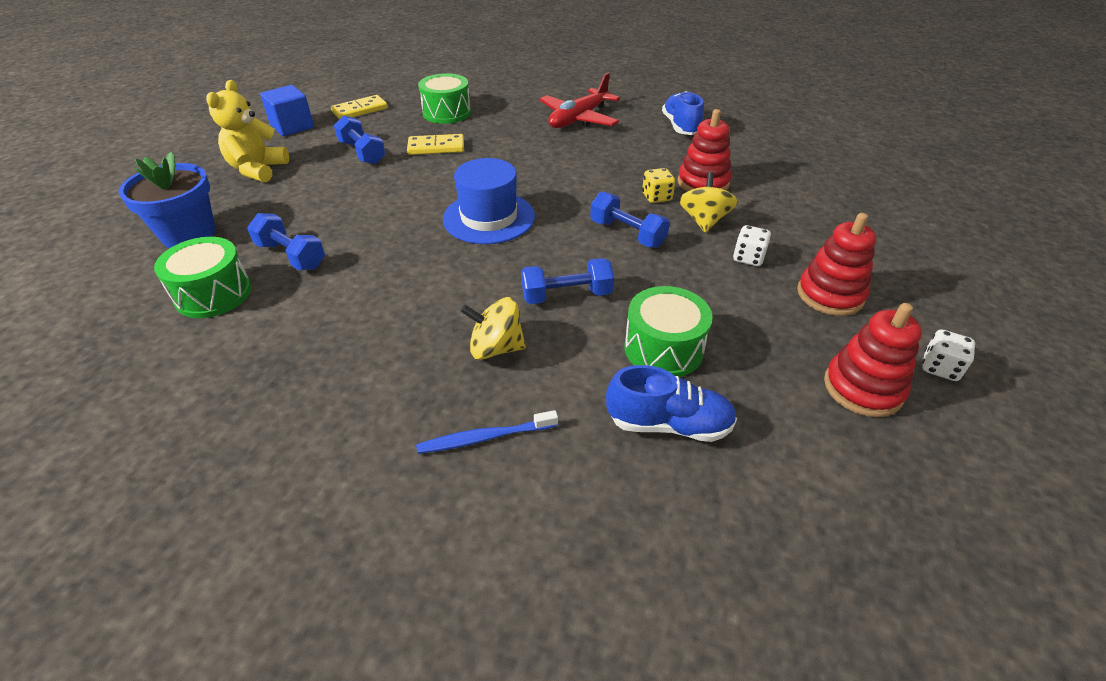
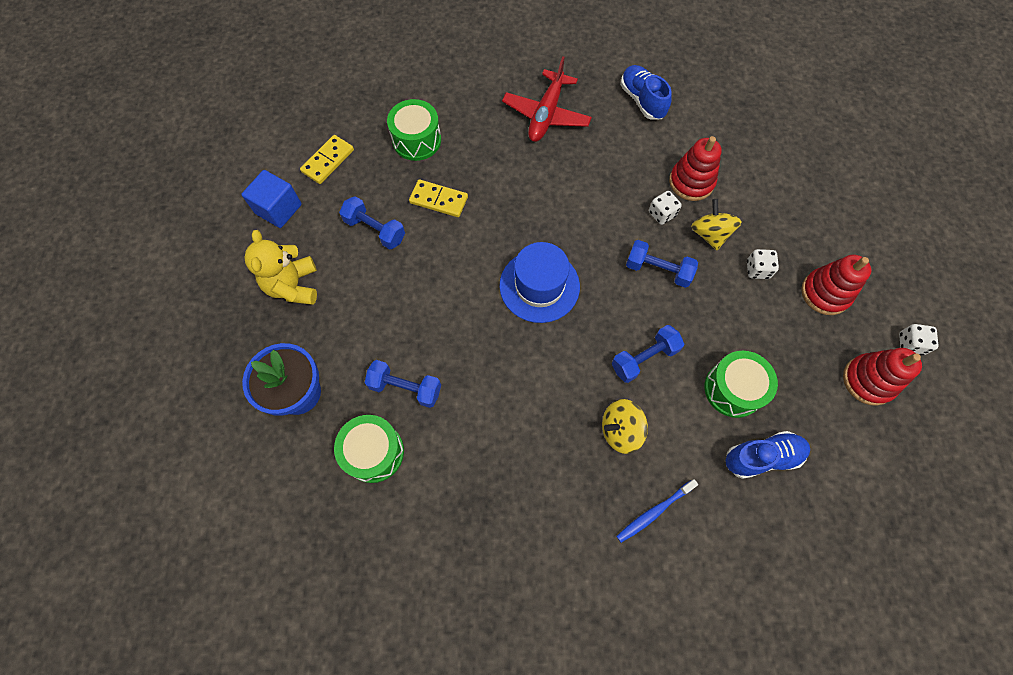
camera: 20 degrees left, 25 degrees up
(436, 147) = (439, 200): yellow domino -> yellow domino turned 45 degrees clockwise
(656, 197) = (662, 214): yellow dice -> white dice

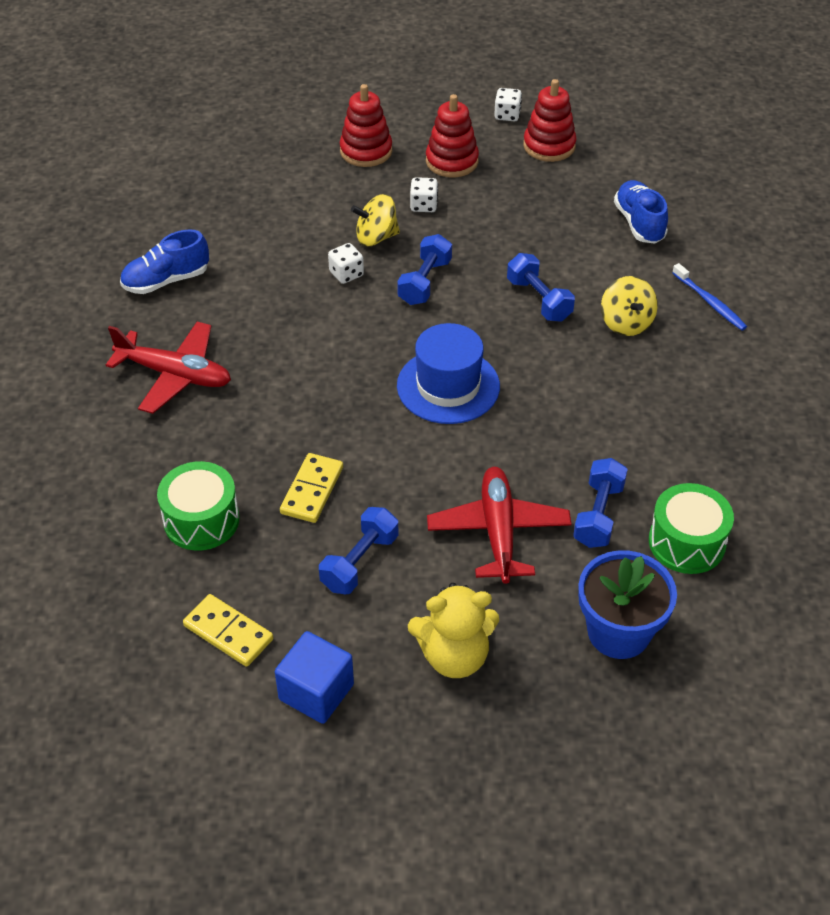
camera: 90 degrees left, 20 degrees down
(394, 317) = (498, 531): none -> red plane
(691, 182) = (301, 246): red stacking toy -> red stacking toy (366, 151)
(733, 389) = (568, 236): green drum -> none

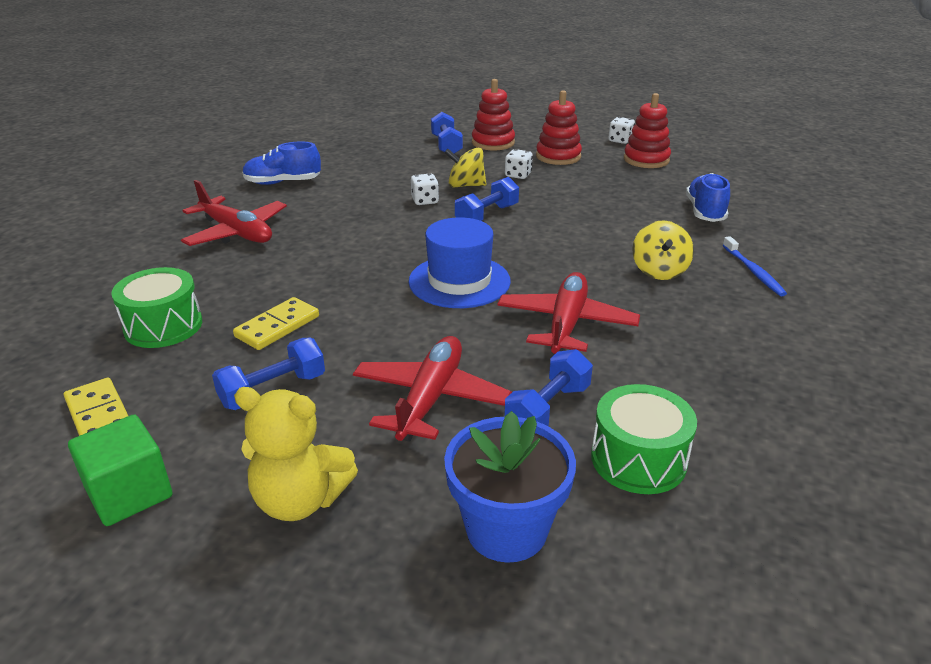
camera: 20 degrees right, 15 degrees down
(316, 692) = (129, 493): blue cube -> green cube
(539, 300) = (582, 242): blue dumbbell -> blue dumbbell (446, 146)
(571, 415) = (566, 324): none -> red plane

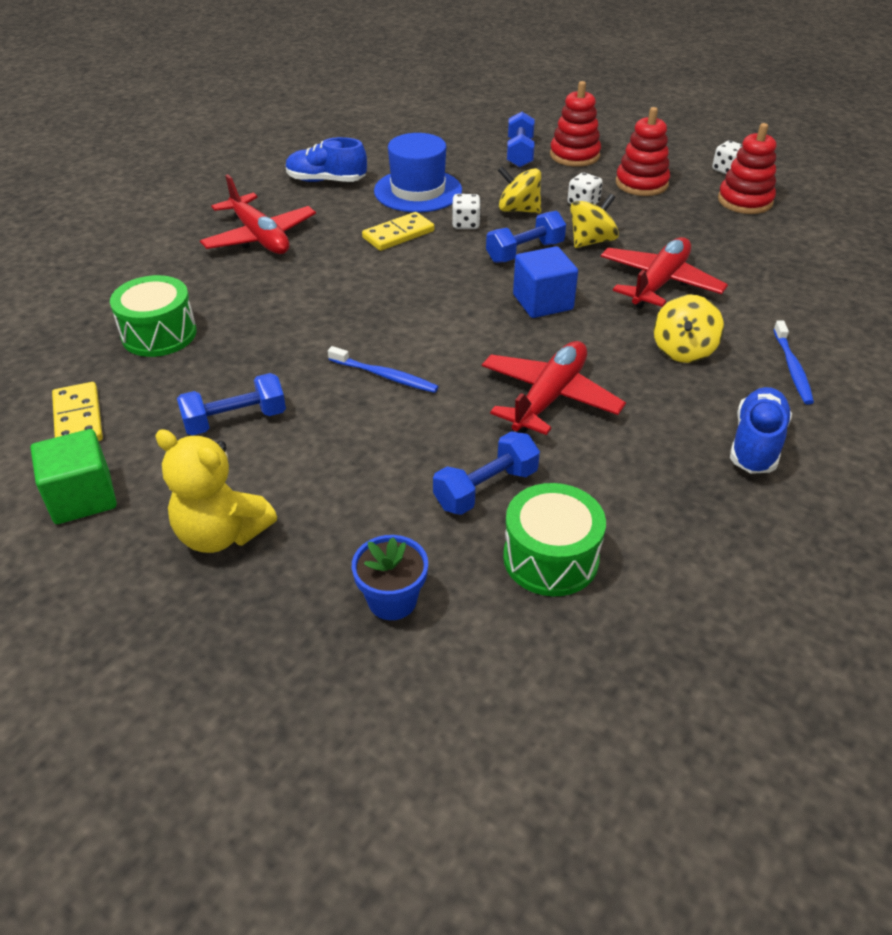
camera: 15 degrees right, 10 degrees up
(277, 326) = (262, 352): yellow domino -> yellow domino (398, 234)
(407, 329) = (385, 376): none -> blue toothbrush
(430, 399) = (377, 456): red plane -> red plane (659, 283)
(459, 281) = (460, 329): blue hat -> blue hat (418, 191)
(506, 529) = (392, 600): blue flower pot -> blue flower pot, size x0.63
(521, 251) = (542, 302): none -> blue cube
(539, 201) = (591, 241): none -> yellow spinning top
(705, 212) = (778, 282): blue shoe -> blue shoe (756, 444)

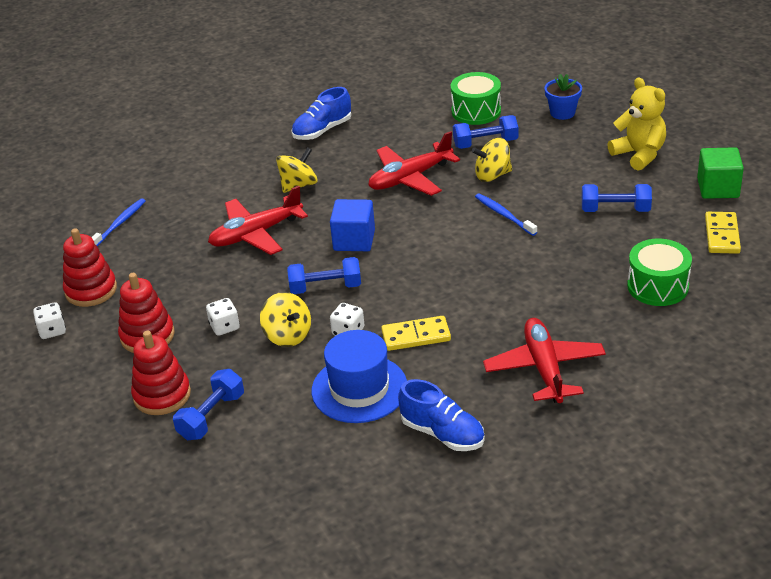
camera: 150 degrees left, 5 degrees down
(591, 241) = (263, 284): yellow spinning top -> yellow spinning top (492, 175)
(792, 368) = (249, 160): blue toothbrush -> blue toothbrush (120, 223)

